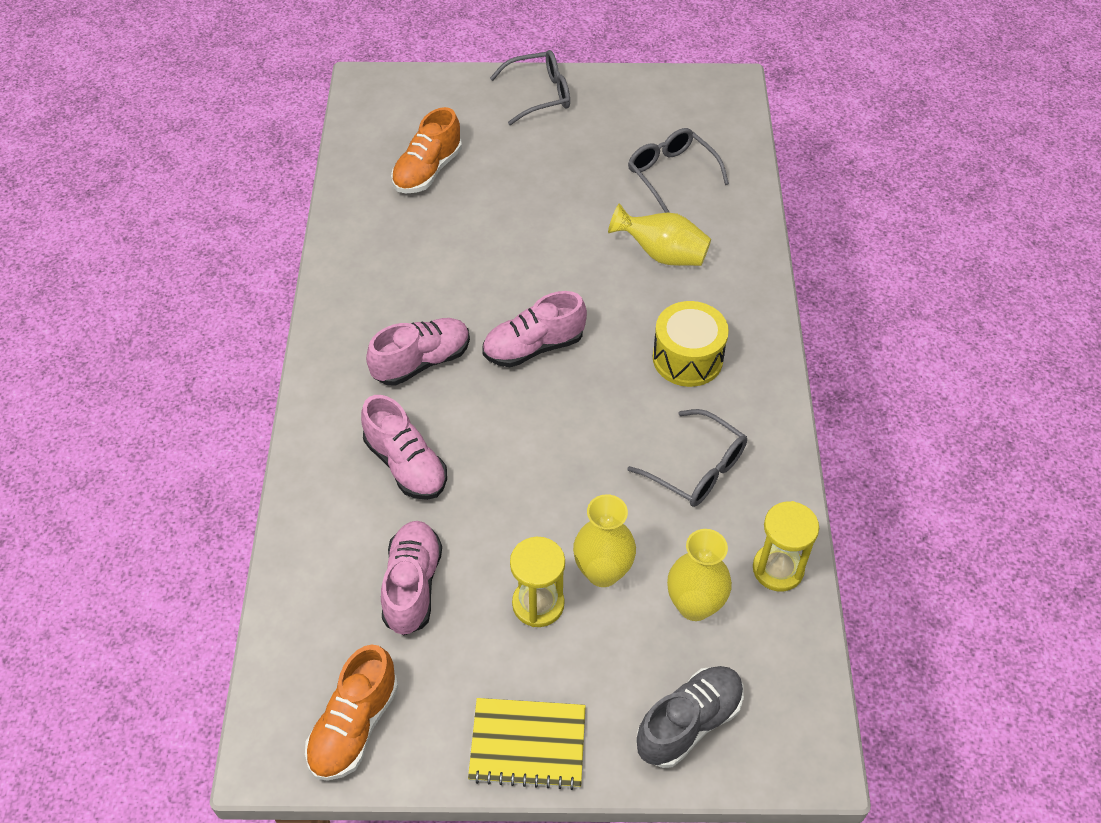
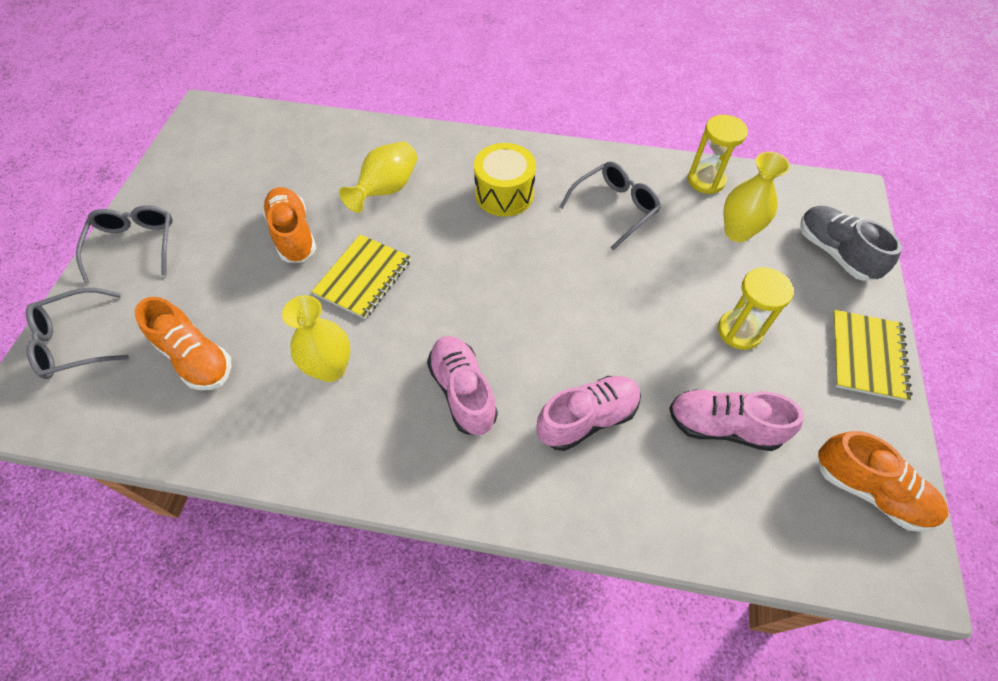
camera: 80 degrees left, 5 degrees up
(533, 347) = (467, 296): pink shoe -> none
(539, 261) = (363, 277): none -> yellow notebook
(580, 197) = (293, 235): none -> orange shoe
(603, 572) = (708, 283): yellow vase -> yellow vase (331, 368)
(671, 174) = (293, 167): grey glasses -> grey glasses (74, 342)

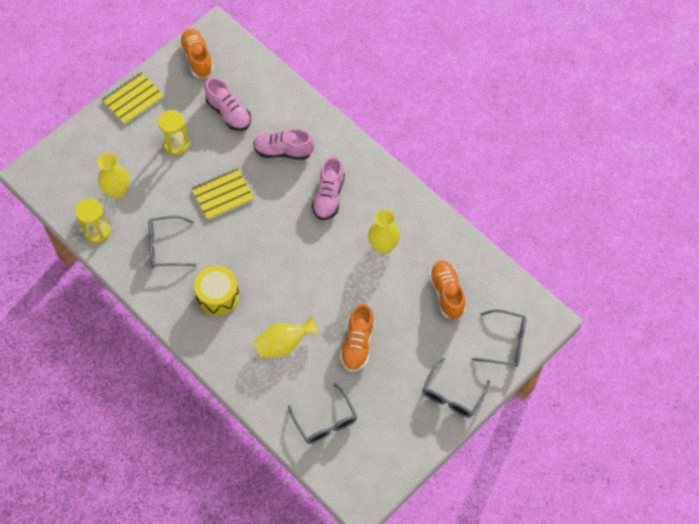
camera: 145 degrees left, 5 degrees up
(285, 150) = (325, 421): none -> grey glasses
(363, 277) = (336, 289): yellow notebook -> yellow notebook (222, 195)
(835, 252) = (83, 150): grey shoe -> none

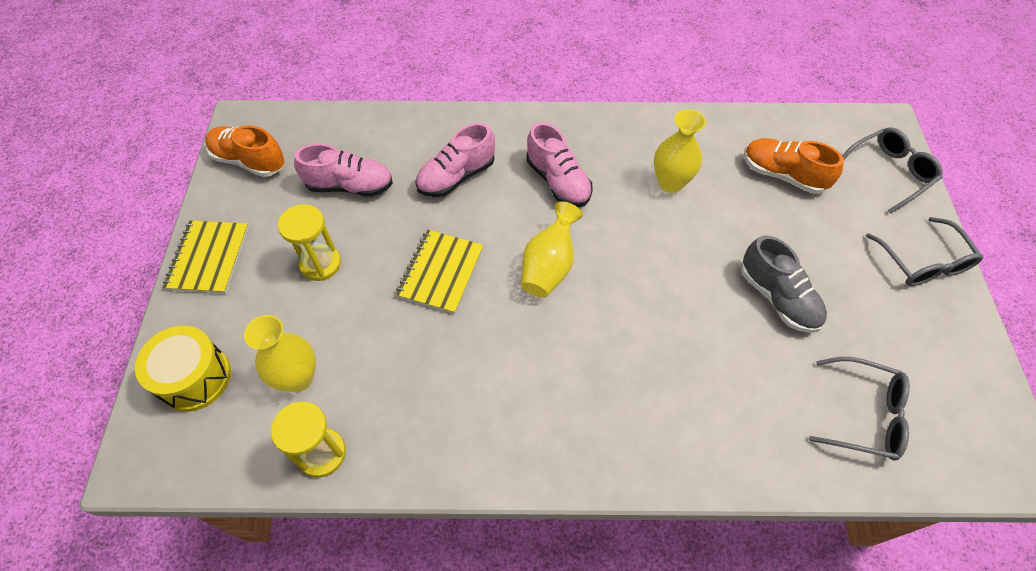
camera: 45 degrees left, 5 degrees down
(165, 246) = (438, 389): grey glasses -> none
(218, 296) = (571, 389): yellow drum -> yellow drum (195, 378)
(283, 344) = (709, 372): yellow vase -> yellow vase (549, 266)
(357, 344) = (777, 298): orange shoe -> grey shoe

